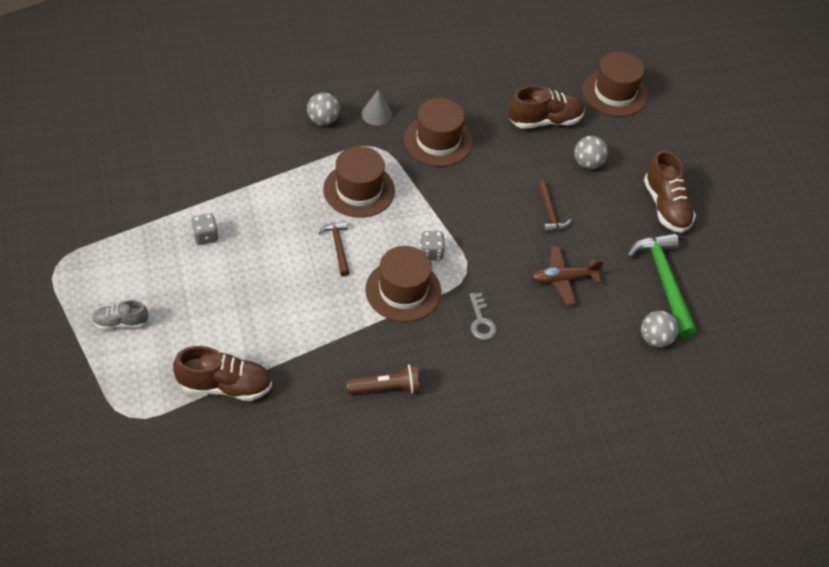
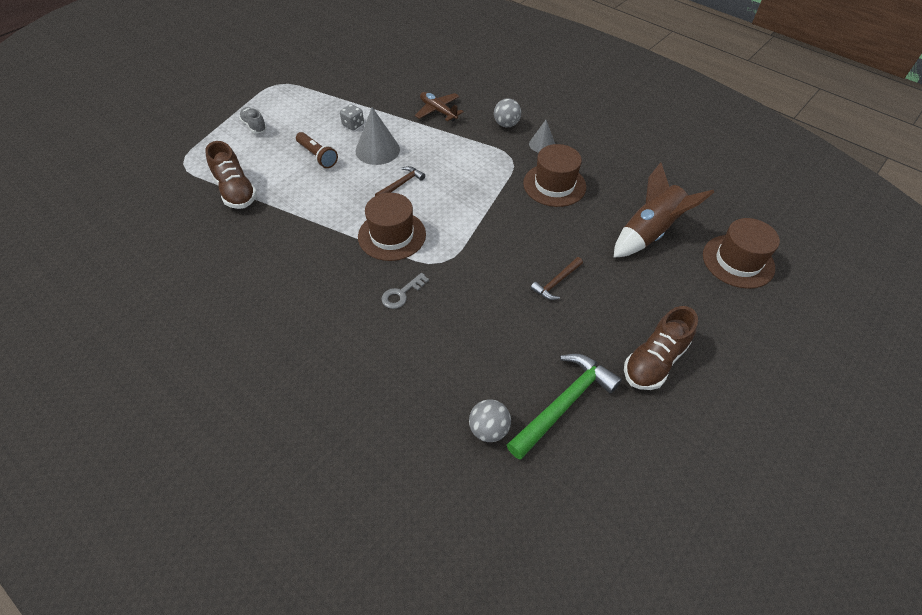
camera: 60 degrees right, 0 degrees up
(268, 238) = (377, 150): none -> grey cone
(359, 190) = (463, 169): brown hat -> none
(386, 388) = (292, 270): brown flashlight -> brown flashlight (317, 156)
(431, 253) = (442, 233): grey dice -> none
(544, 120) = (649, 233): brown shoe -> brown rocket
(563, 279) = (493, 326): brown plane -> brown plane (438, 111)
(588, 163) = (637, 281): grey ball -> none

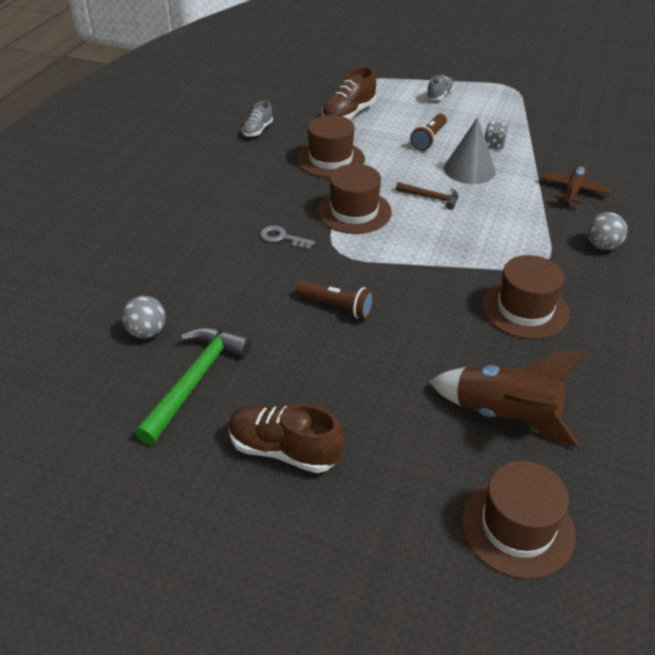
camera: 70 degrees right, 10 degrees down
(209, 264) = (257, 130): none -> grey shoe
(302, 226) = (331, 159): none -> brown hat
(510, 284) = (337, 307): none -> brown flashlight
(542, 144) = (593, 283): grey cone -> none
(556, 282) = (361, 342): brown hammer -> none
(564, 403) = (195, 380): green hammer -> green hammer turned 90 degrees counterclockwise

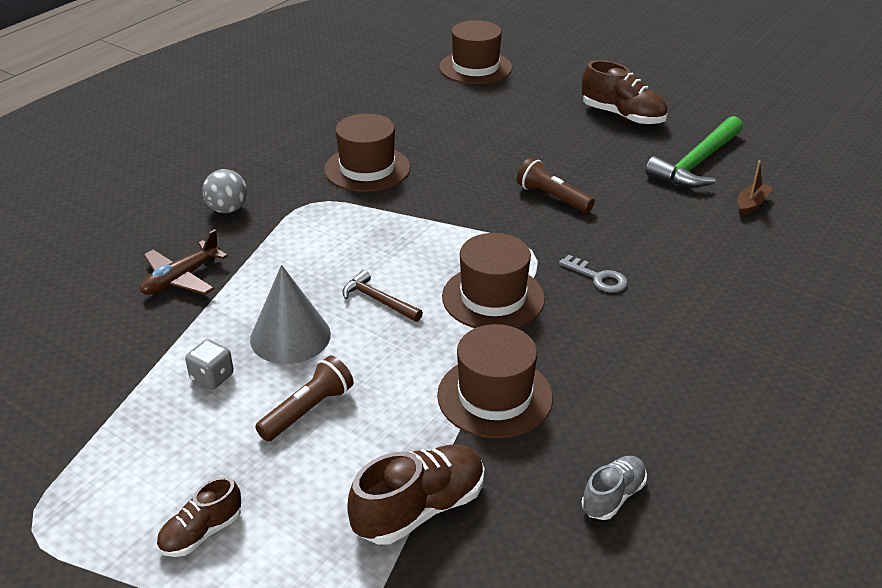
camera: 165 degrees left, 5 degrees down
(147, 332) = (751, 204): grey ball -> brown boat
(439, 95) = (201, 533): grey shoe -> brown shoe
(504, 415) = (444, 110): brown rocket -> none

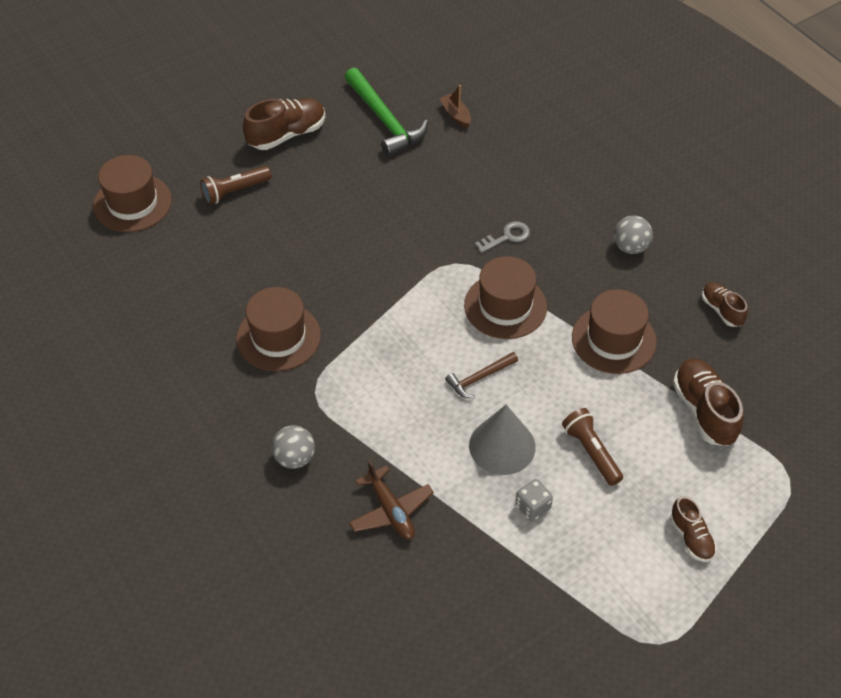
camera: 70 degrees left, 15 degrees up
(552, 197) = (389, 225): brown flashlight -> brown flashlight (235, 191)
(613, 497) = (722, 310): grey shoe -> brown shoe
(661, 382) = (630, 247): none -> grey ball

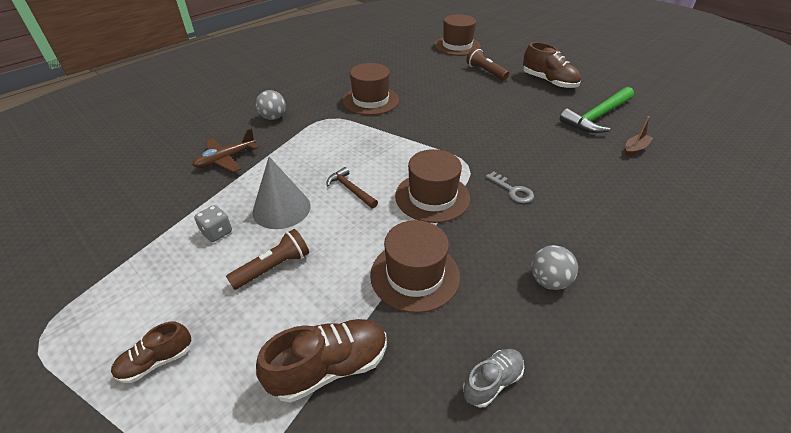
camera: 80 degrees right, 10 degrees down
(722, 310) = (492, 382): brown shoe -> grey shoe

